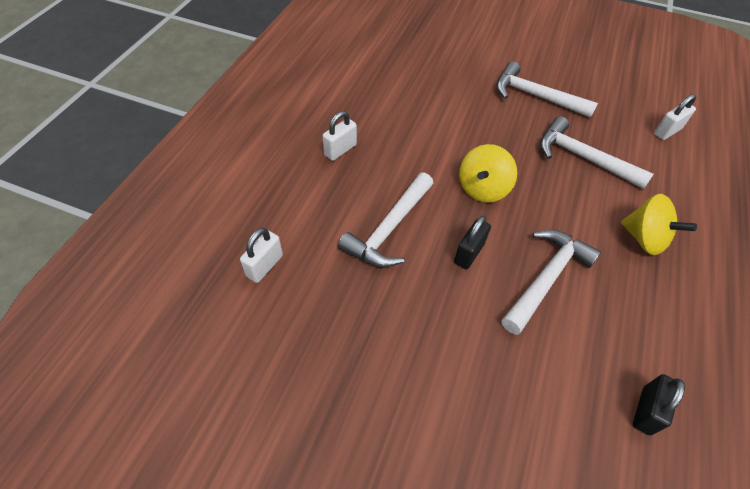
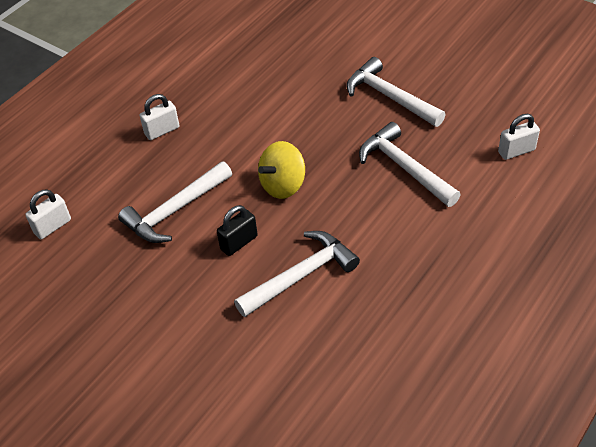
camera: 20 degrees right, 5 degrees down
(644, 238) = (421, 255): yellow spinning top -> none
(646, 411) = (330, 398): black padlock -> none

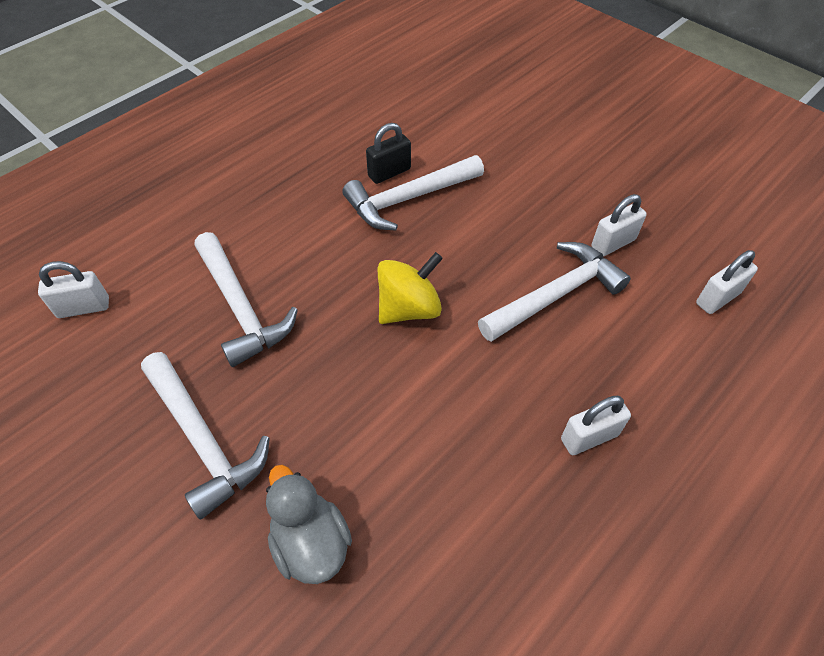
camera: 175 degrees left, 5 degrees up
(123, 260) = (613, 243): none -> white padlock
(239, 243) = (474, 243): black padlock -> black padlock (389, 173)
(312, 68) = (311, 542): none -> grey duck

